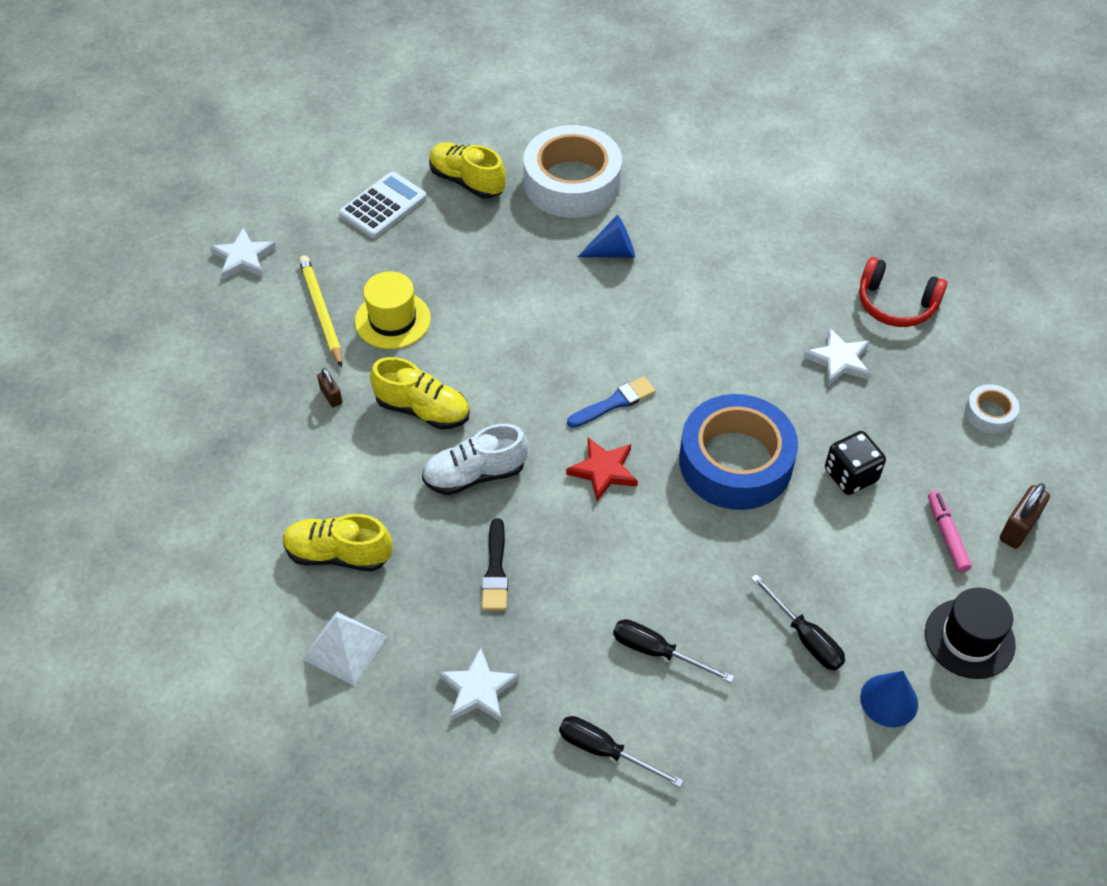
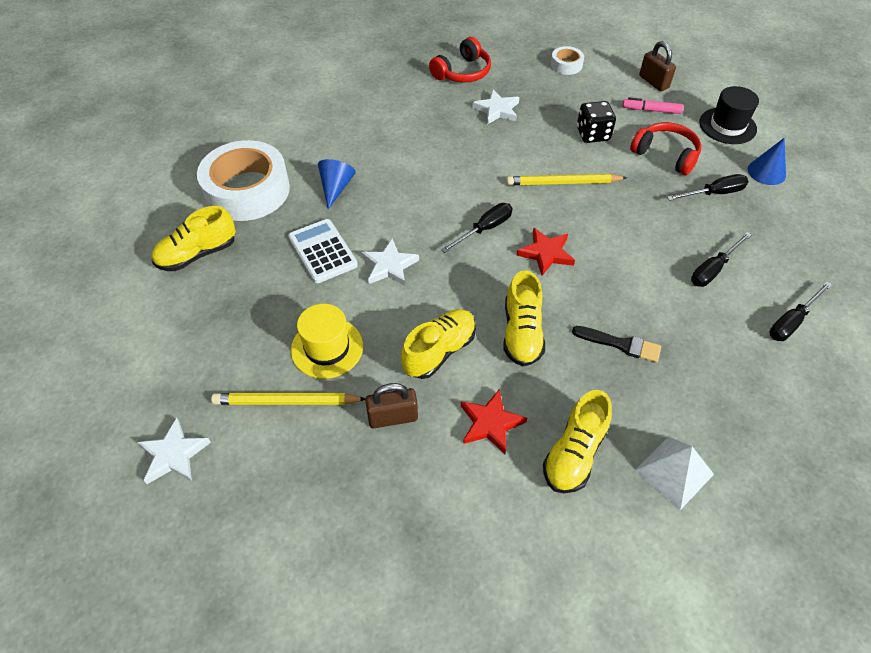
camera: 70 degrees left, 0 degrees up
(331, 396) = (393, 417): brown padlock -> brown padlock, size x1.63
(350, 475) = (490, 423): none -> red star
(383, 206) = (184, 321): white calculator -> white calculator (322, 251)
(475, 475) = (522, 333): white shoe -> yellow shoe
(478, 690) = (730, 385): white star -> white star (389, 266)
(614, 403) = (484, 229): blue brush -> black screwdriver
(735, 462) = (563, 183): blue tape -> yellow pencil
(855, 568) = (665, 155): none -> red headphones

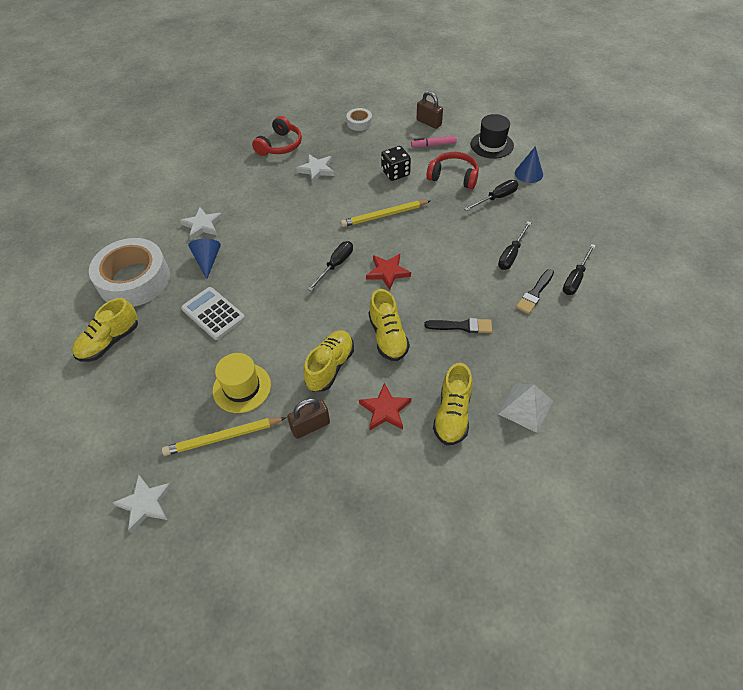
camera: 15 degrees left, 0 degrees up
(389, 266) = (270, 312): white star -> white star (202, 225)
(730, 327) = (535, 293): none -> black brush

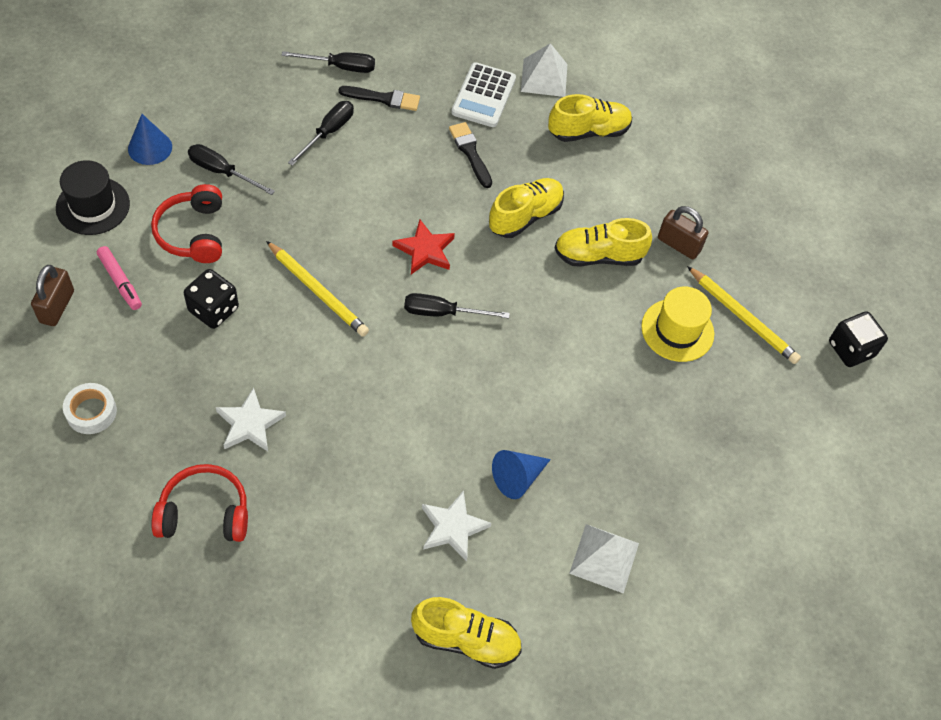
camera: 125 degrees left, 5 degrees up
(109, 342) = (712, 518): yellow shoe -> yellow shoe (466, 640)
(134, 280) = (604, 558): white tape -> white pyramid
(145, 503) = (851, 349): white star -> black dice
(213, 314) = (599, 418): white calculator -> white calculator (483, 96)
(385, 410) = (619, 188): red star -> none
(511, 254) = (328, 133): black screwdriver -> black screwdriver turned 60 degrees counterclockwise

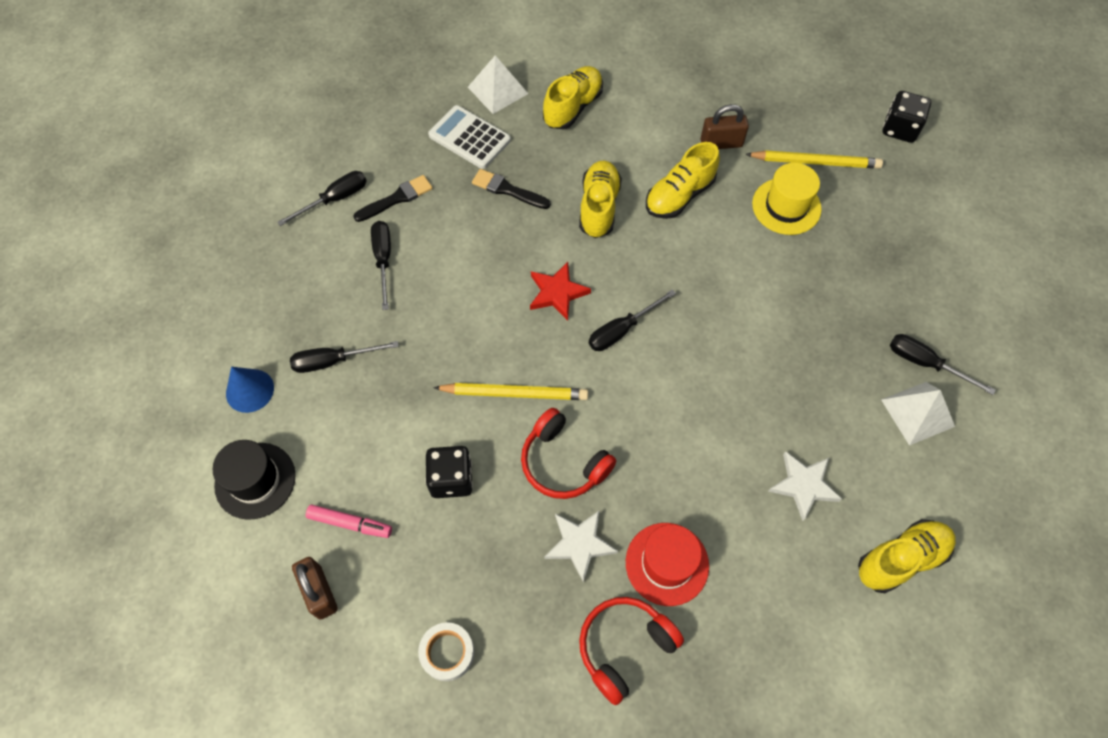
camera: 35 degrees left, 5 degrees up
(193, 233) = (366, 431): red headphones -> red headphones (563, 462)
(294, 489) = (667, 563): none -> red hat
(483, 96) = (469, 138): white calculator -> white calculator turned 150 degrees clockwise
(517, 478) = (804, 408): blue cone -> none
(654, 531) = (925, 363): none -> black screwdriver

